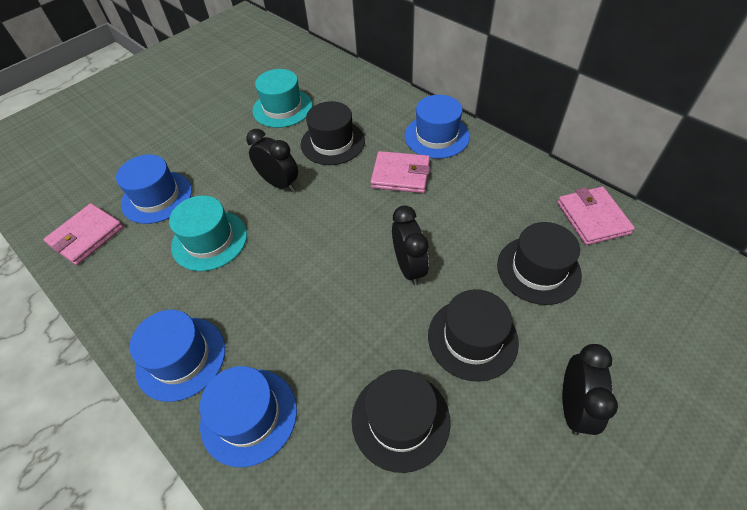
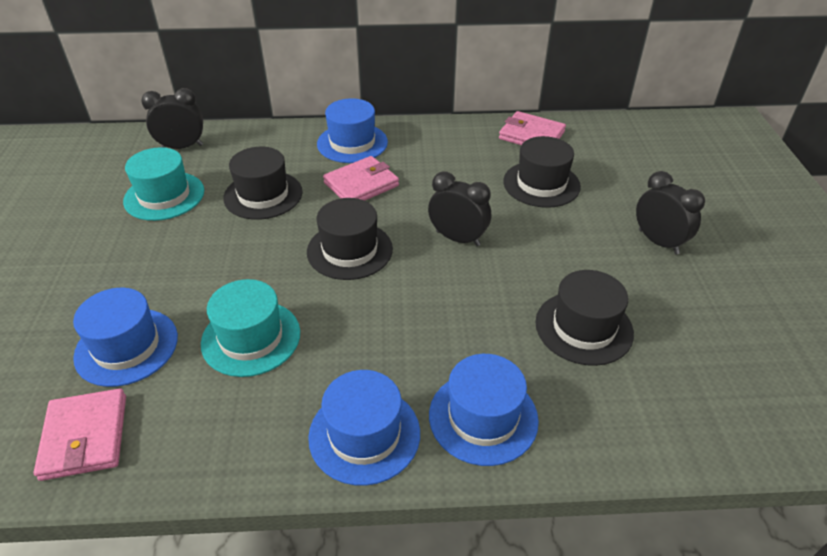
camera: 50 degrees left, 10 degrees down
(279, 183) = (256, 253): black clock -> black clock (182, 147)
(472, 338) = (559, 249): black hat -> black hat (350, 250)

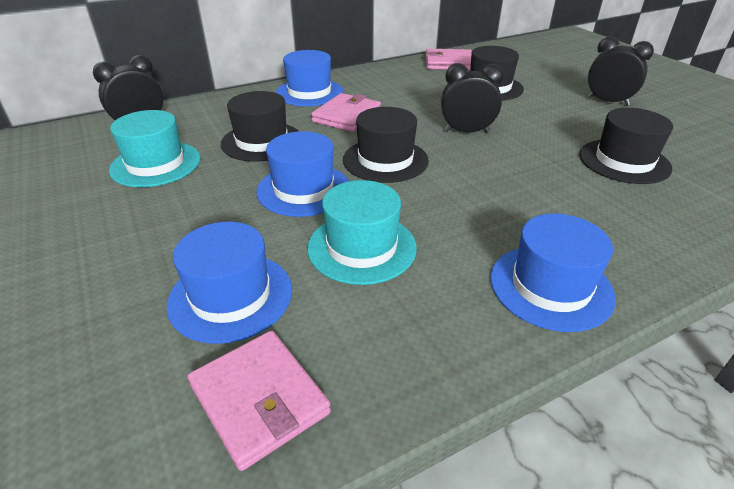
camera: 25 degrees left, 5 degrees down
(483, 417) = (627, 240): blue hat -> blue hat (303, 189)

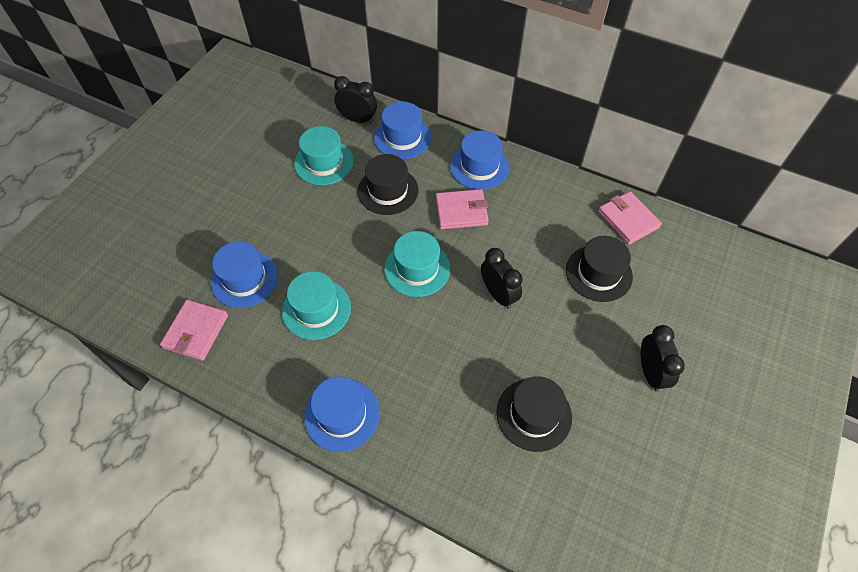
camera: 55 degrees right, 20 degrees up
(303, 189) = (351, 248): blue hat -> blue hat (402, 137)
(385, 160) = (417, 268): black hat -> turquoise hat

